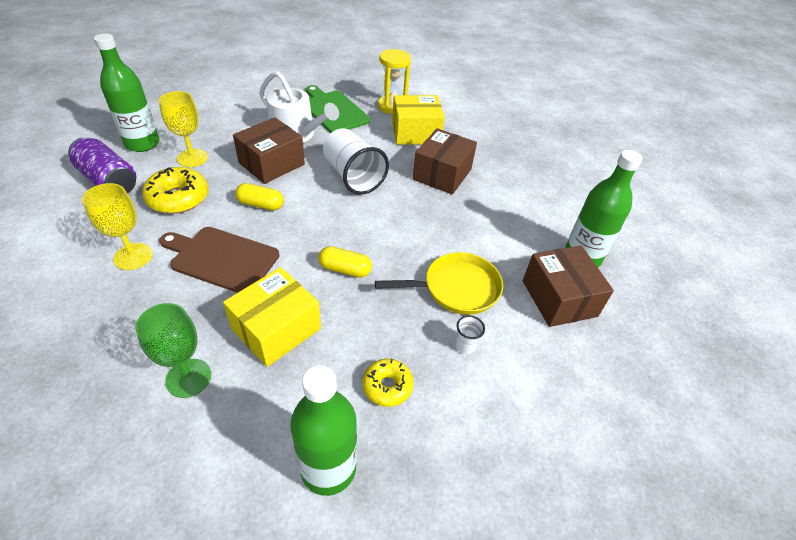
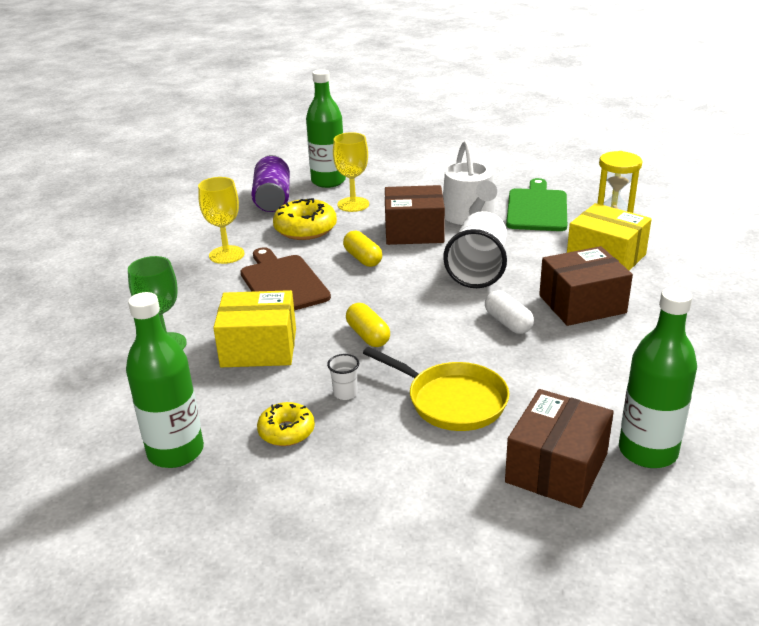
camera: 50 degrees right, 15 degrees down
(419, 210) = (508, 323): none -> white capsule
(465, 345) = (394, 445): white cup -> white cup (345, 393)

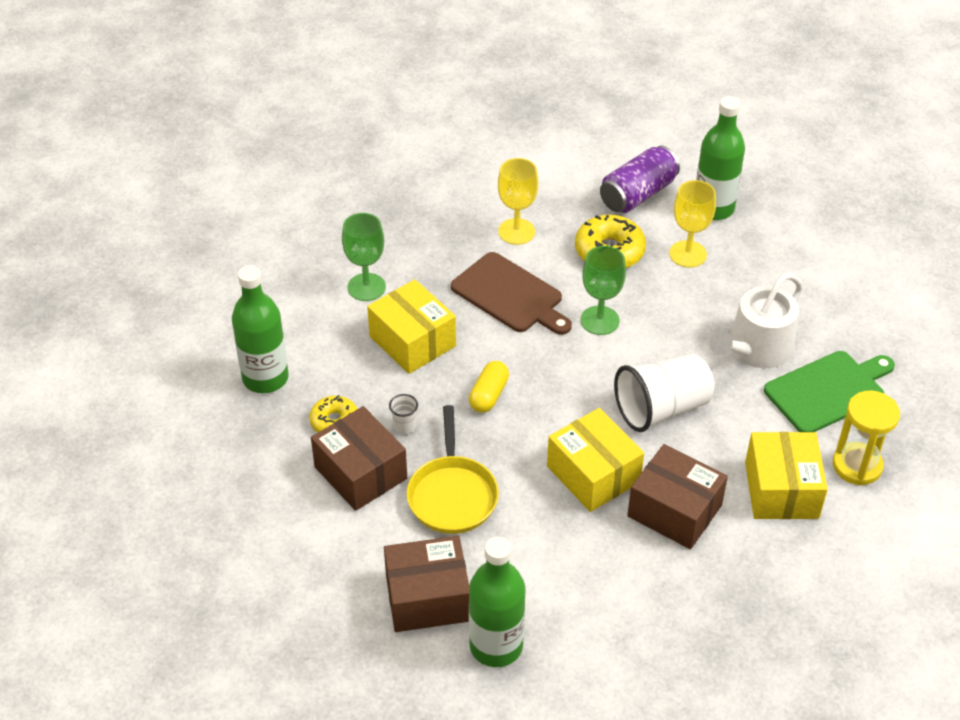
camera: 50 degrees right, 15 degrees up
(282, 283) = (510, 295): brown cutting board -> brown cutting board turned 105 degrees clockwise
(363, 258) = (599, 320): yellow capsule -> green goblet
(414, 231) = (683, 326): brown box -> brown box (361, 472)
(508, 323) = (593, 474): white capsule -> yellow box

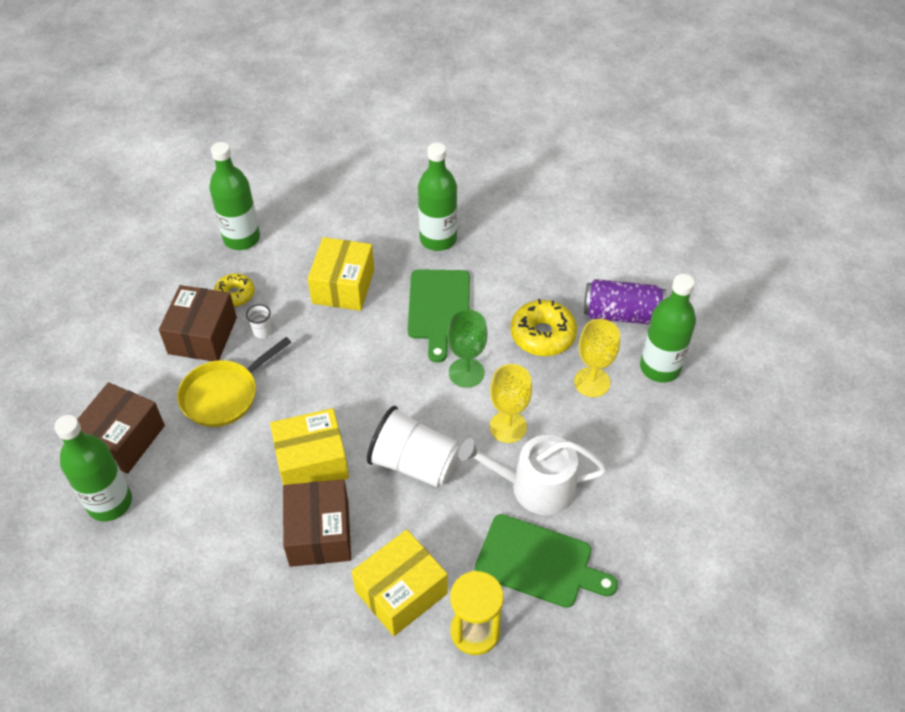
camera: 50 degrees right, 5 degrees up
(366, 287) = (369, 232): green goblet -> none
(427, 598) = (123, 439): brown box -> brown box turned 75 degrees clockwise
(428, 248) = (438, 239): none -> green bottle
(488, 395) = (332, 357): yellow capsule -> none
(510, 295) = (439, 308): brown cutting board -> green cutting board
(516, 231) = (505, 272): yellow goblet -> yellow goblet (508, 427)
(593, 474) = (312, 462): yellow box -> yellow box turned 60 degrees clockwise

